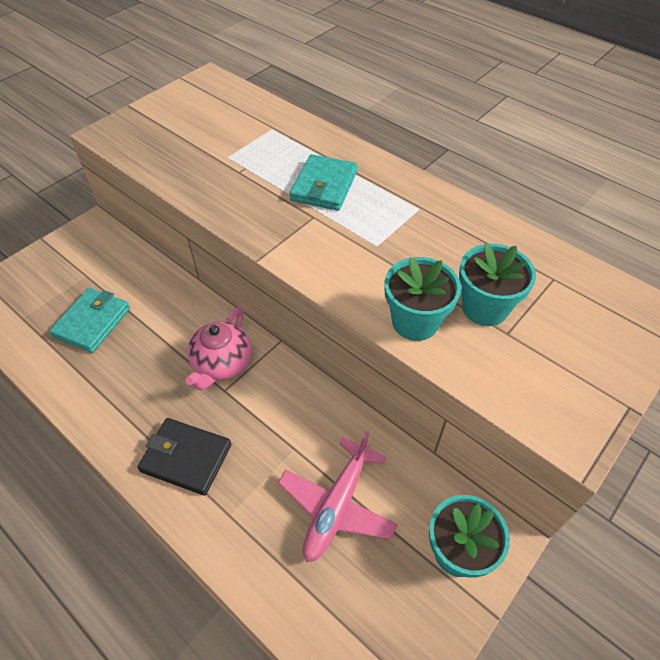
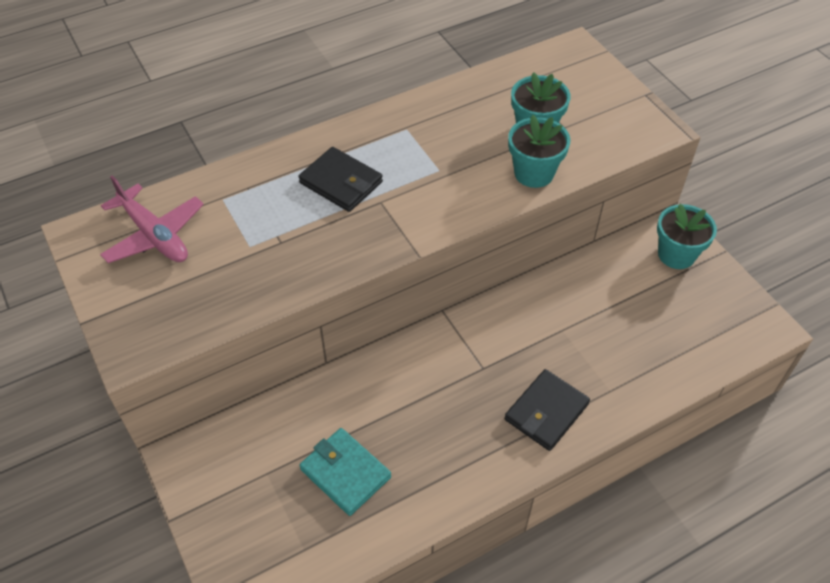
camera: 70 degrees left, 0 degrees up
(222, 364) = (451, 363): pink teapot -> none
(324, 186) = (341, 182): turquoise wallet -> black wallet
(337, 506) = (622, 315): pink plane -> pink plane (154, 235)

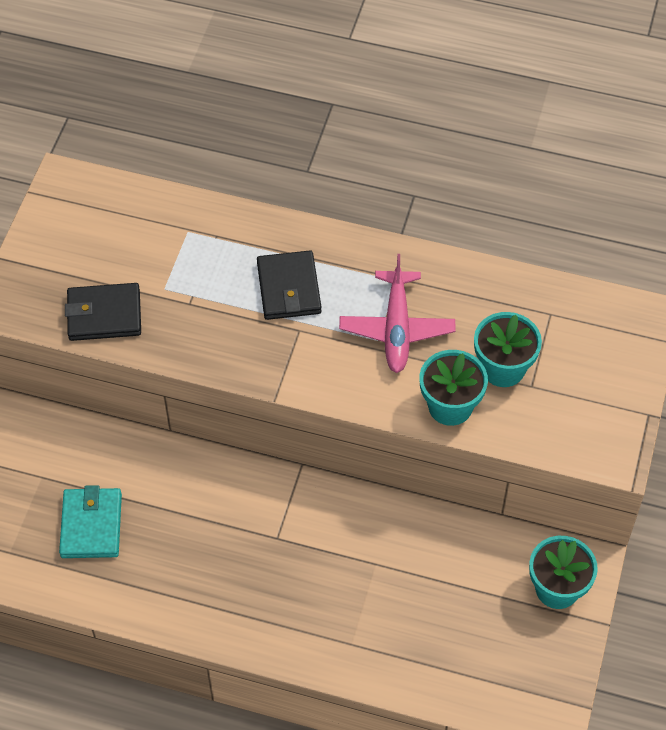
camera: 45 degrees right, 5 degrees up
(154, 235) = (110, 224): pink plane -> pink plane (396, 329)
(546, 412) = (282, 614): black wallet -> black wallet (104, 315)

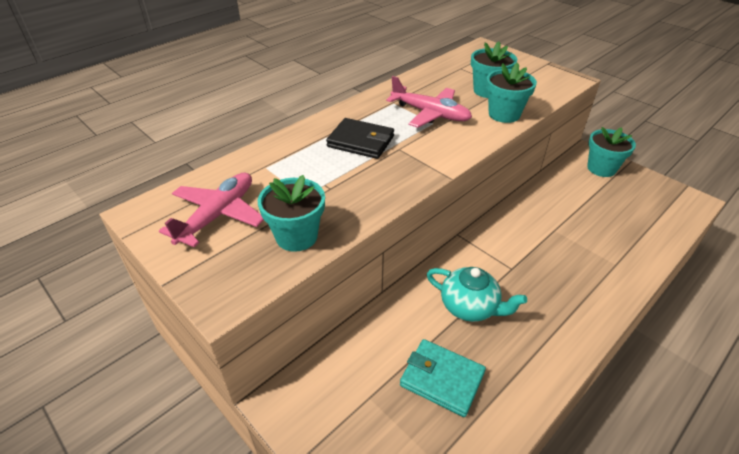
camera: 60 degrees left, 15 degrees down
(95, 239) = (218, 215): none -> pink plane
(104, 315) = (296, 236): black wallet -> turquoise flower pot
(194, 517) = (470, 307): none -> turquoise teapot

